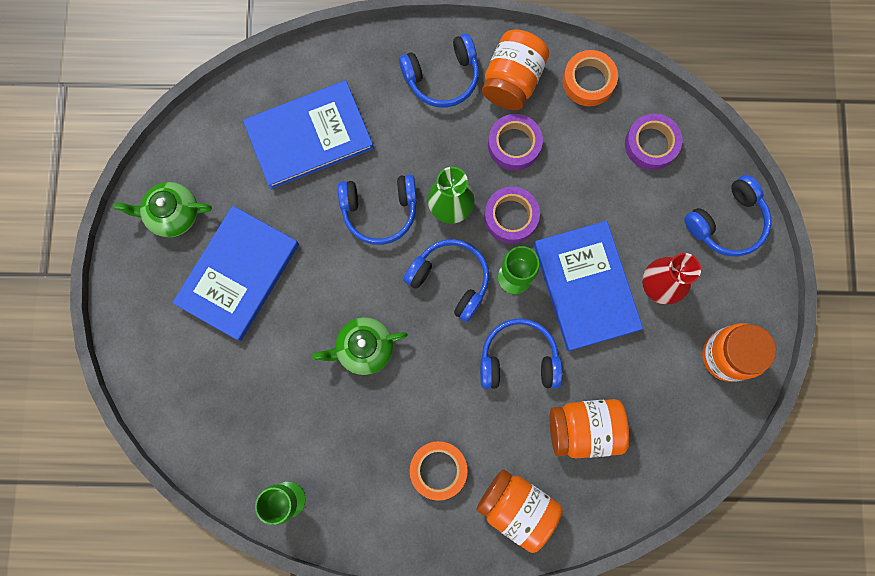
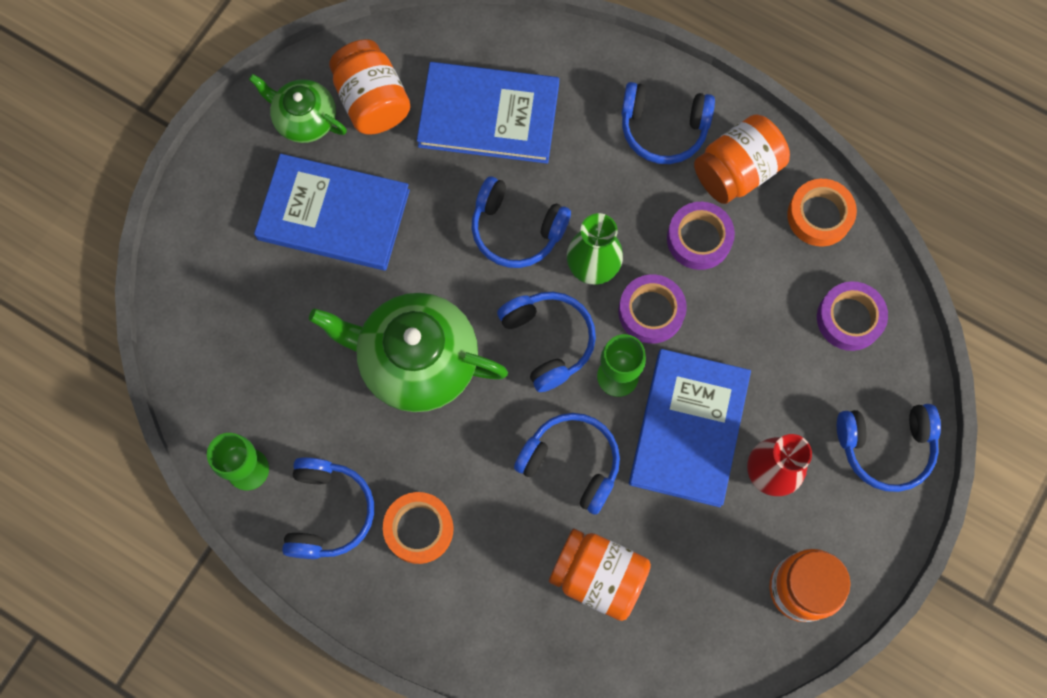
camera: 30 degrees right, 5 degrees down
(238, 274) = (334, 214): blue book -> blue book turned 45 degrees clockwise
(364, 348) = (416, 360): green teapot -> green teapot, size x1.74
(365, 496) = (328, 512): none -> blue headphones
(517, 508) = (477, 617): orange jar -> orange jar (372, 101)

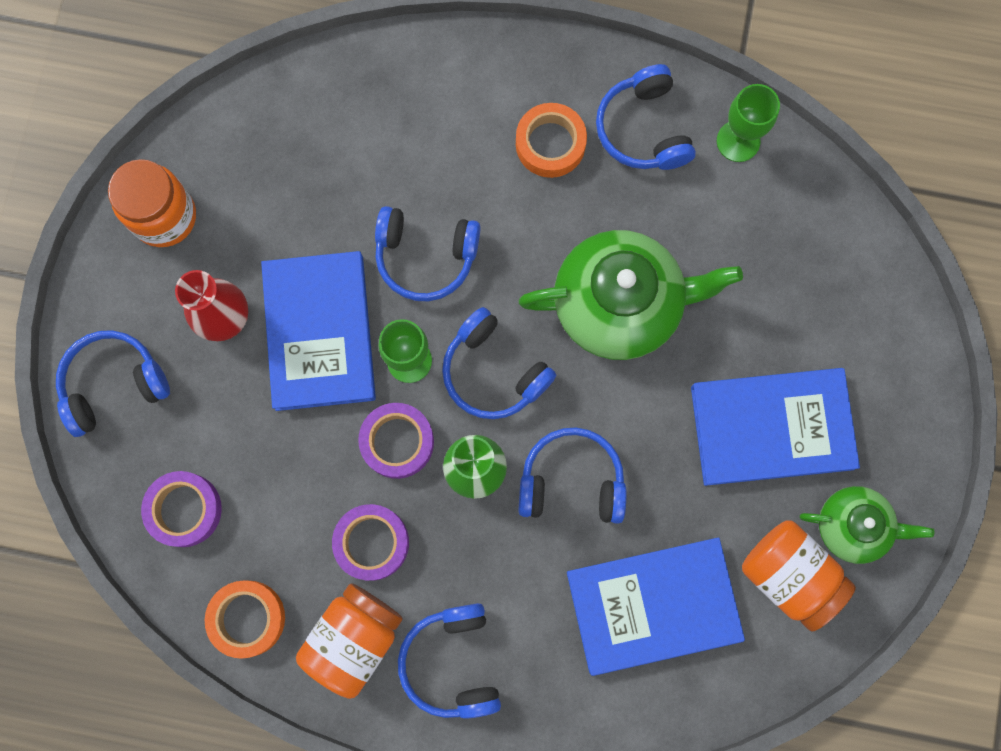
camera: 160 degrees right, 5 degrees up
(598, 576) = (363, 160): orange jar -> none
(663, 128) = (452, 662): blue headphones -> blue headphones turned 90 degrees counterclockwise

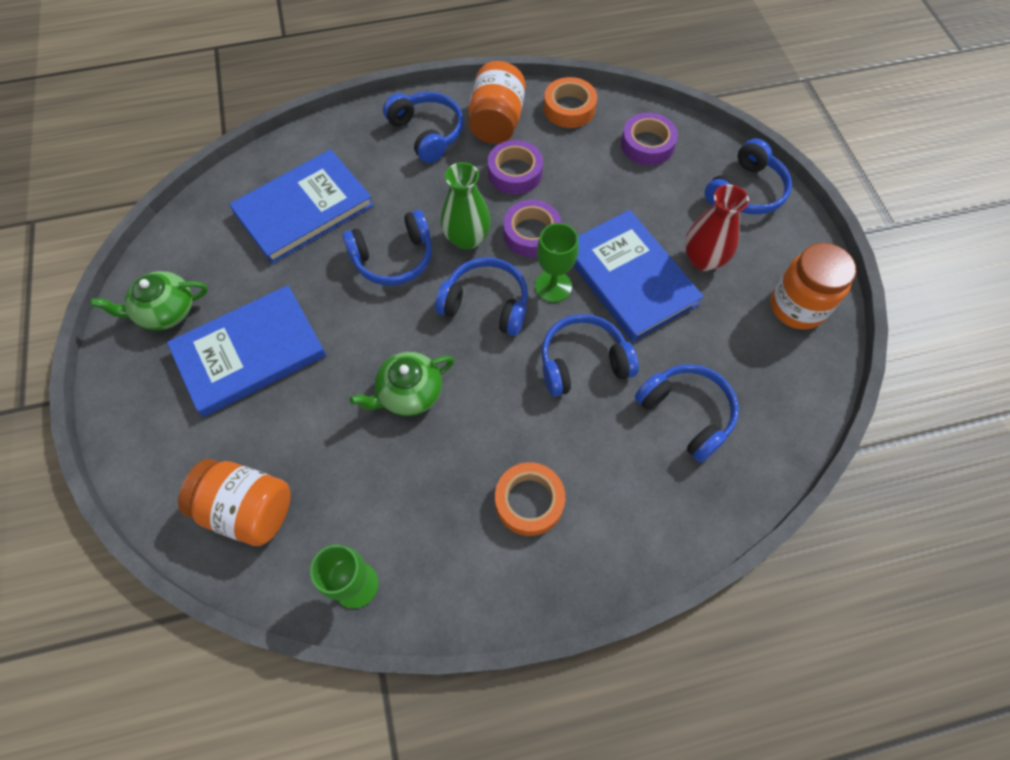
camera: 155 degrees right, 15 degrees down
(619, 304) = (409, 393): green teapot -> green teapot, size x0.58
(643, 129) = (451, 555): blue headphones -> blue headphones (686, 414)
(789, 575) = (209, 262): orange jar -> orange jar (248, 509)

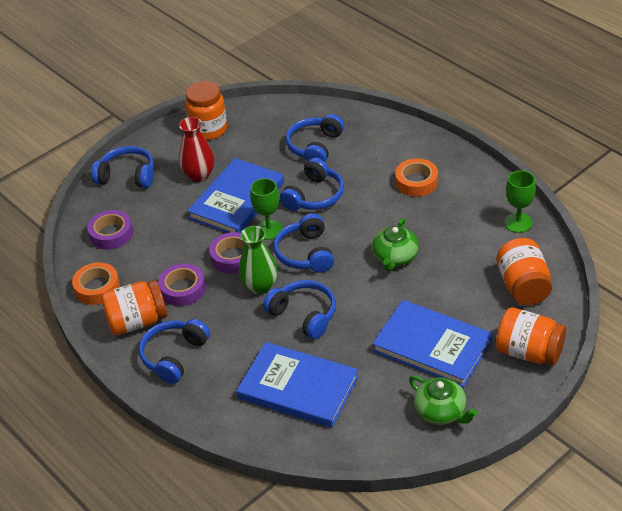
camera: 115 degrees left, 20 degrees down
(155, 445) = (529, 352): none -> orange jar
(409, 393) = (395, 257): green teapot -> green teapot turned 75 degrees clockwise
(583, 362) = (314, 196): blue headphones -> blue headphones turned 105 degrees counterclockwise

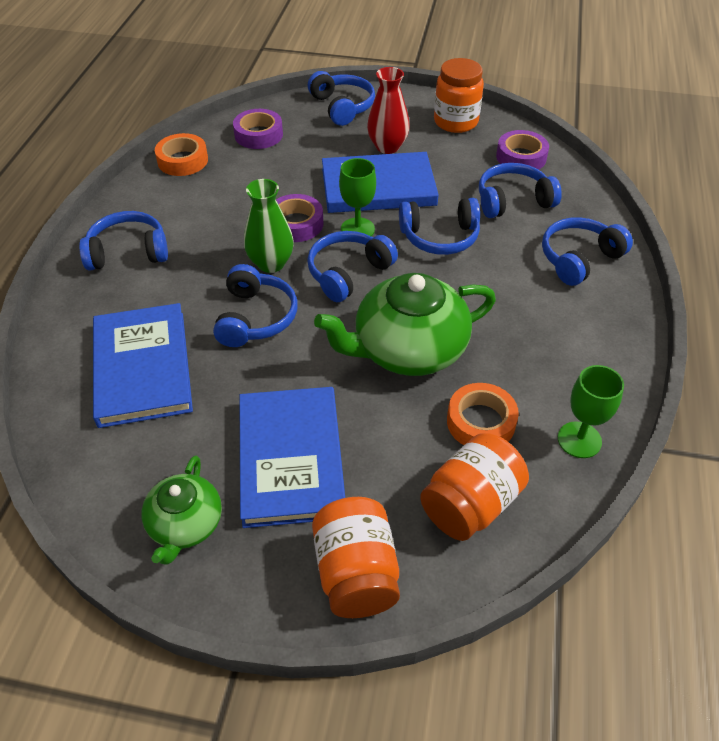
camera: 50 degrees right, 5 degrees up
(137, 321) = (157, 205): orange jar -> none
(182, 289) = (223, 213): purple tape -> purple tape (521, 157)
(392, 147) = (579, 259): none -> blue headphones
(395, 257) = (408, 349): green teapot -> green teapot, size x1.74
(416, 182) = (547, 306): orange tape -> orange tape (480, 422)

